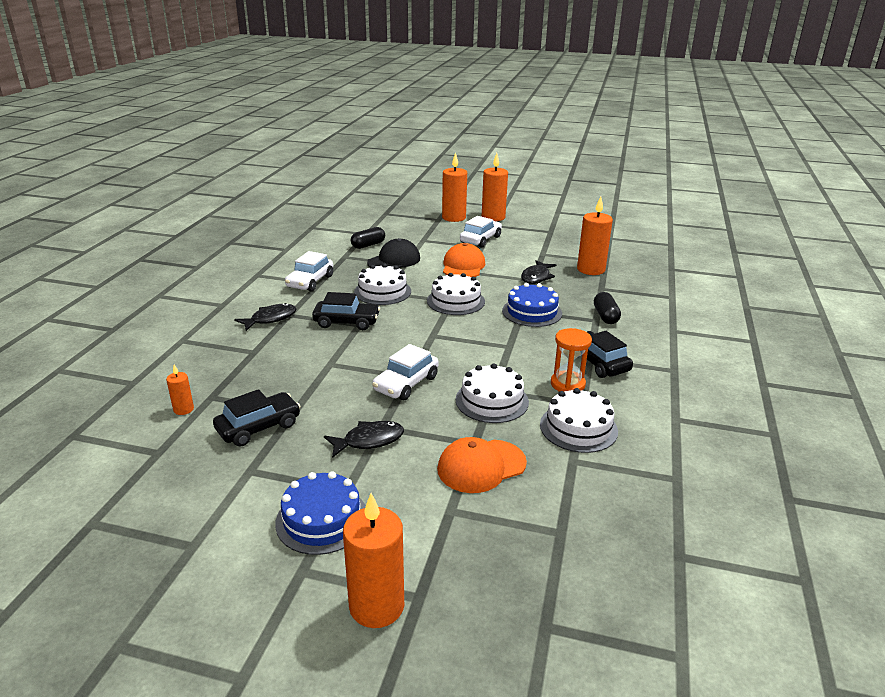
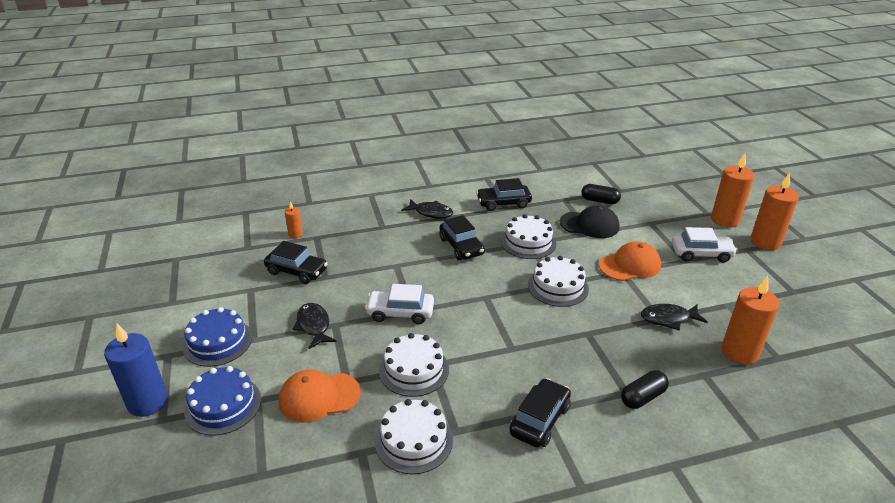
camera: 60 degrees right, 5 degrees up
(310, 281) = (503, 203): white car -> black car
(369, 441) = (314, 326): black fish -> black fish turned 150 degrees counterclockwise
(376, 606) = (148, 402): orange candle -> blue candle
(481, 466) = (319, 397): orange cap -> orange cap turned 45 degrees counterclockwise
(532, 312) = (591, 341): blue cake -> blue cake (223, 405)
(567, 384) = (480, 410): orange hourglass -> none

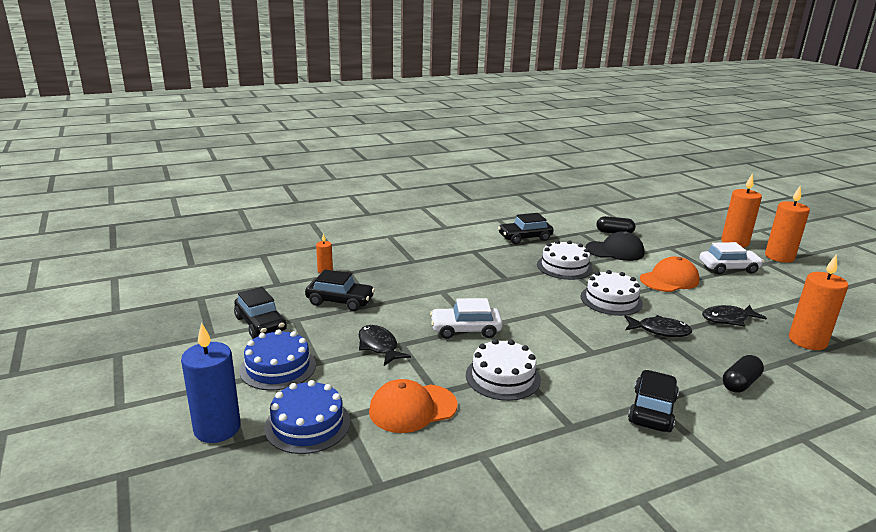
camera: 10 degrees left, 10 degrees down
(414, 440) = (533, 439): white cake -> none
(431, 213) = (457, 248): black fish -> black fish (660, 331)
(461, 246) = (501, 273): black car -> black car (260, 324)

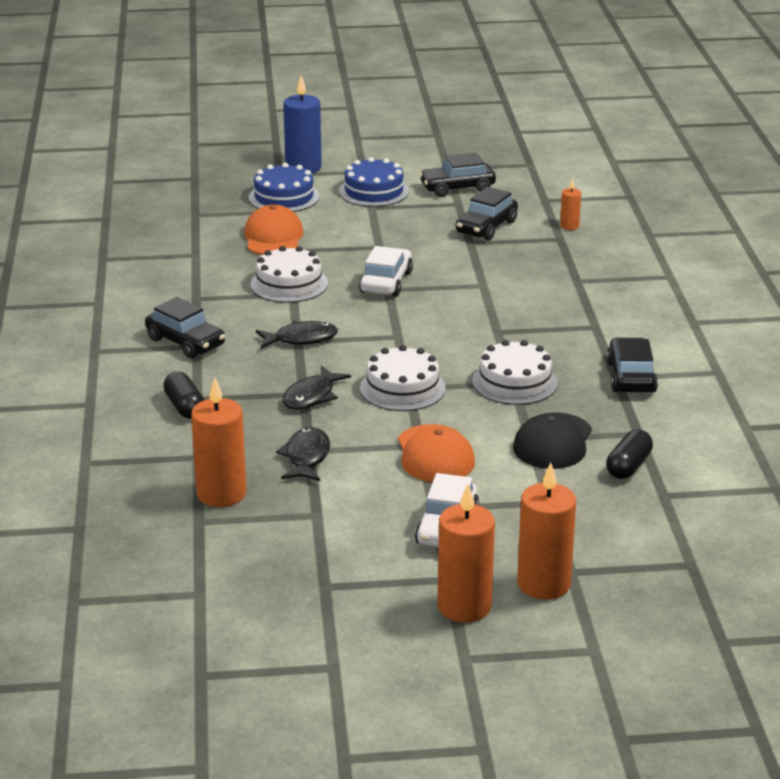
camera: 110 degrees right, 5 degrees up
(379, 346) = (381, 236): black fish -> black fish (301, 339)

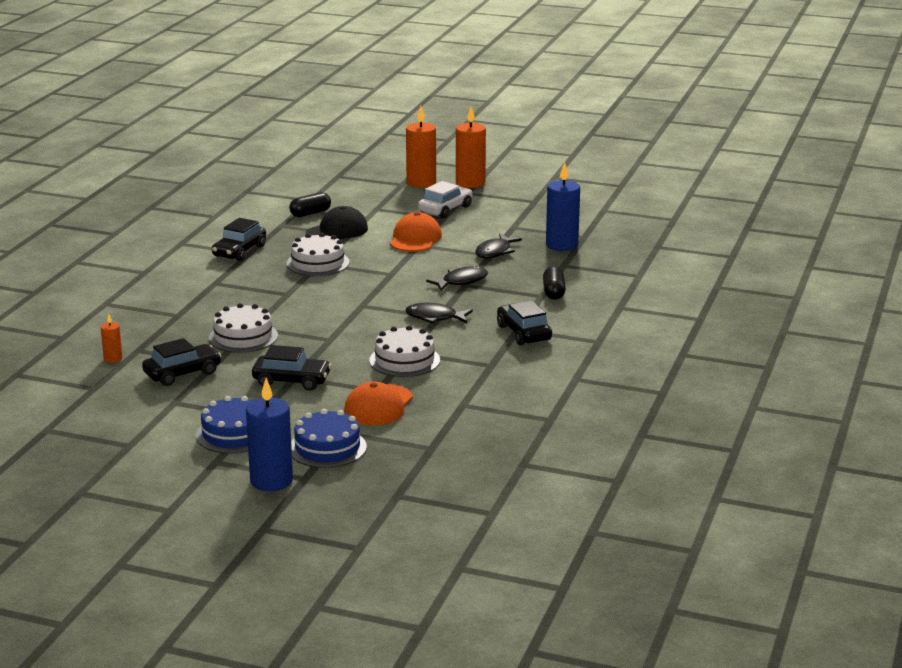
camera: 155 degrees left, 5 degrees down
(221, 494) = (562, 245): orange candle -> blue candle
(386, 282) = (325, 345): white car -> none
(402, 388) = (395, 274): white cake -> white cake (243, 337)
(457, 188) = (152, 419): black car -> black car (291, 381)

